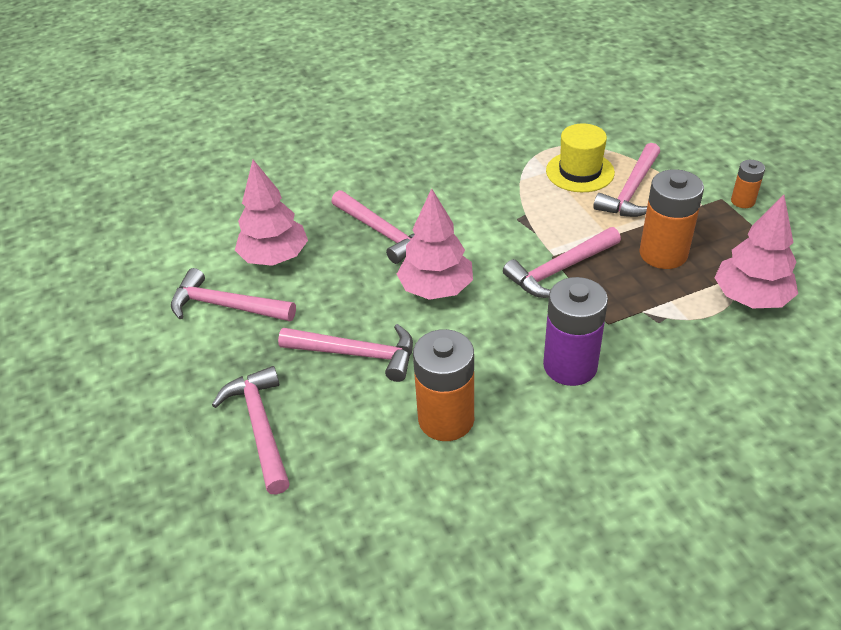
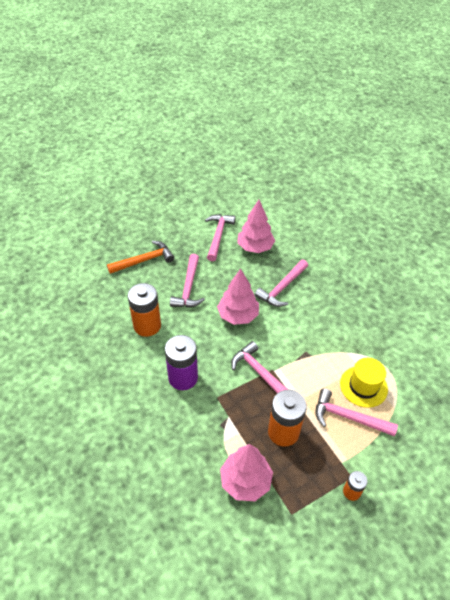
camera: 80 degrees right, 5 degrees up
(260, 427) = (144, 260): pink hammer -> orange hammer

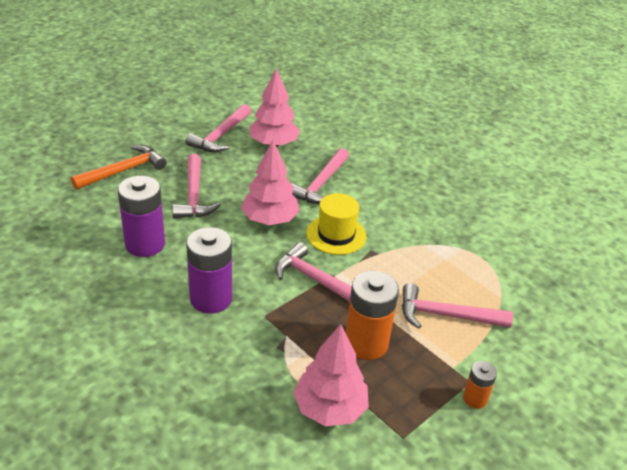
camera: 15 degrees left, 10 degrees down
(147, 326) = (145, 244): orange battery -> purple battery
(218, 236) = (221, 136): pink hammer -> pink hammer turned 150 degrees counterclockwise
(363, 386) = (455, 279): yellow hat -> yellow hat (336, 235)

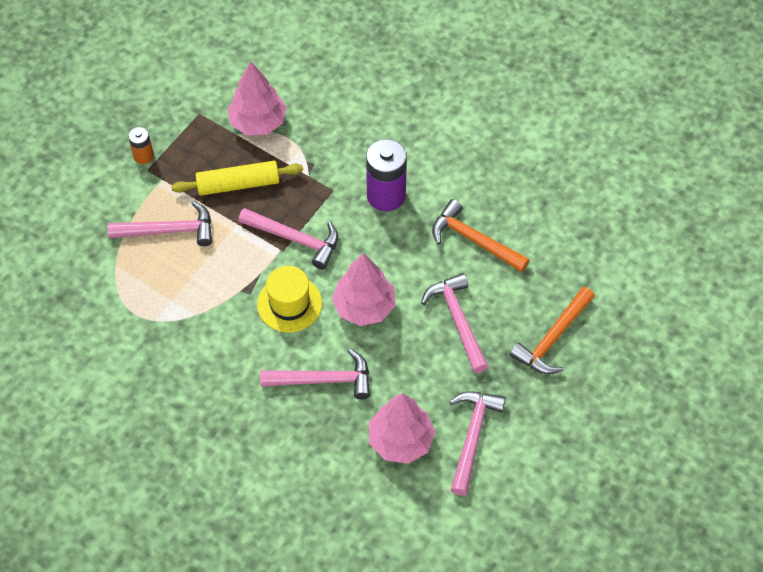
camera: 170 degrees right, 20 degrees up
(145, 244) = (474, 240): purple battery -> orange hammer
(321, 184) = (323, 380): pink hammer -> pink hammer turned 75 degrees clockwise
(366, 343) = (238, 184): orange battery -> yellow rolling pin

